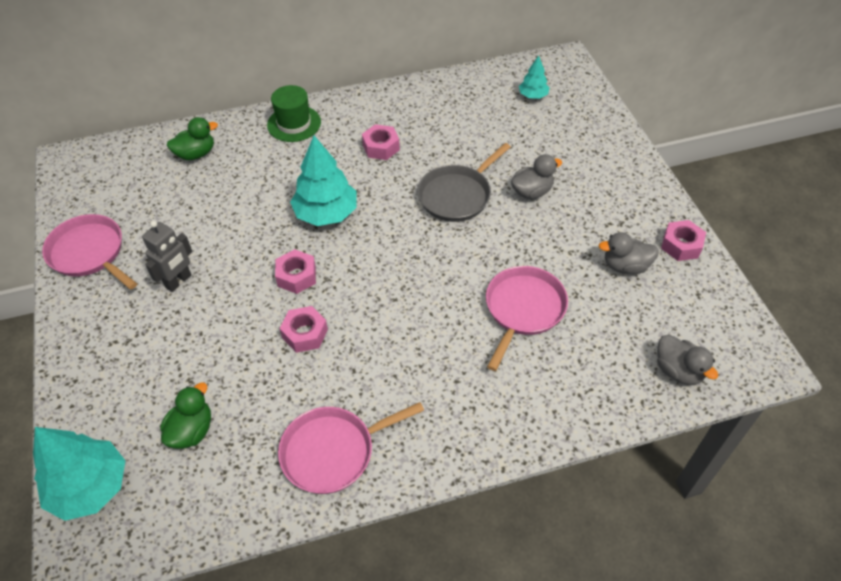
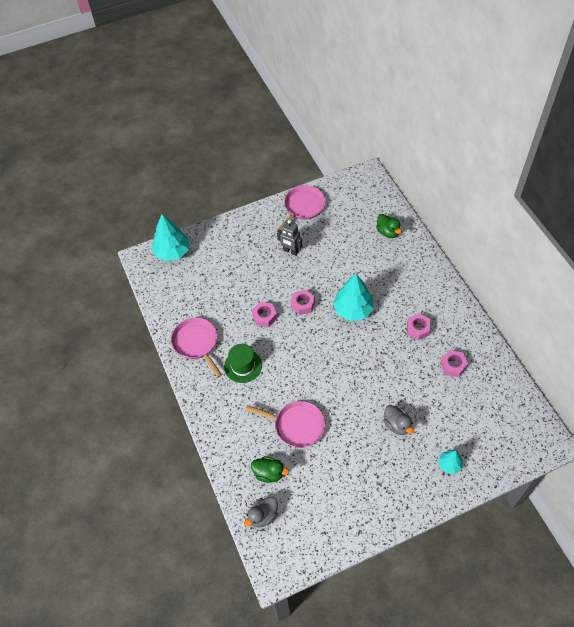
camera: 85 degrees right, 5 degrees up
(191, 431) = (203, 282): green duck -> green duck (269, 473)
(294, 123) = (428, 276): green hat -> green hat (243, 366)
(457, 195) = (383, 379): grey pan -> none
(533, 95) = (499, 420): turquoise tree -> turquoise tree (449, 464)
(625, 266) = (341, 486): grey duck -> none
(681, 245) = (366, 523): pink nut -> pink nut (453, 365)

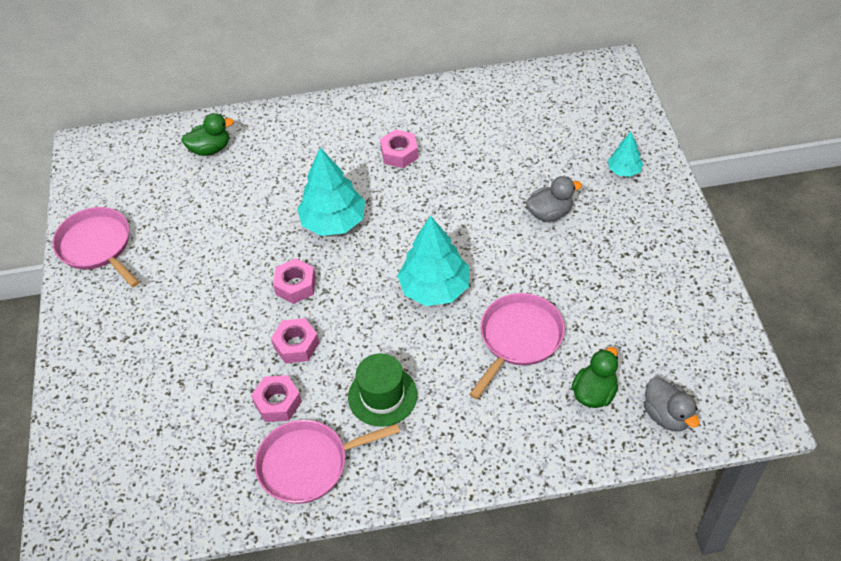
camera: 75 degrees left, 5 degrees down
(172, 251) = (78, 475): turquoise tree -> turquoise tree (434, 288)
(290, 251) = (180, 282): grey robot -> none
(453, 365) = (473, 130): pink nut -> pink nut (278, 403)

